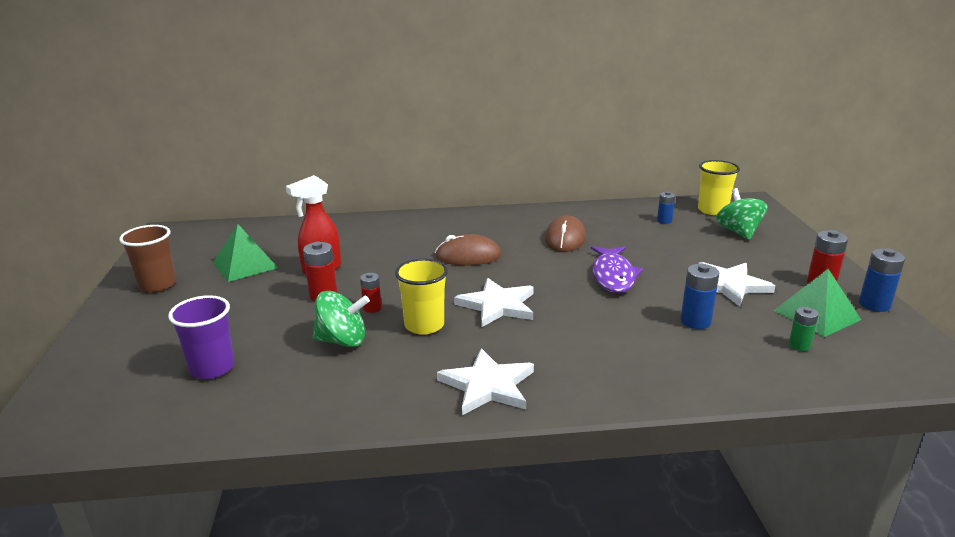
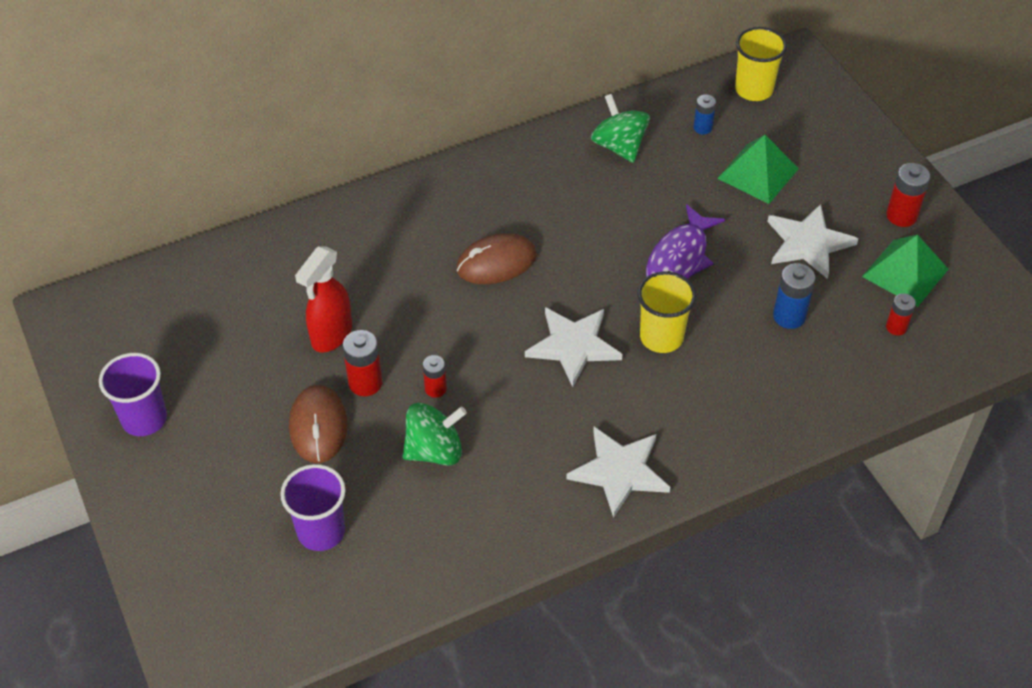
camera: 20 degrees left, 25 degrees up
(157, 285) = (144, 419): brown cup -> purple cup
(245, 265) = (227, 352): green pyramid -> green pyramid (757, 173)
(424, 325) = (510, 401): yellow cup -> yellow cup (661, 337)
(565, 238) = (597, 196): brown mouse -> brown mouse (318, 426)
(613, 276) = (679, 258): purple fish -> purple fish turned 45 degrees clockwise
(738, 232) = (795, 132): green spinning top -> green spinning top (619, 146)
(799, 345) = (896, 327): green battery -> red battery
(874, 305) = (958, 239): blue battery -> none

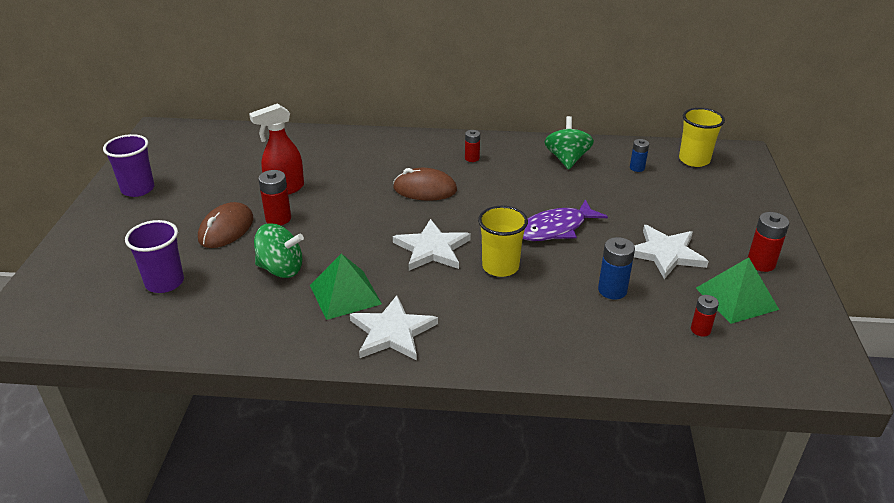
camera: 30 degrees right, 15 degrees down
(435, 389) = (317, 237): red battery -> red battery (472, 158)
(757, 173) = (658, 203): green pyramid -> green pyramid (345, 294)

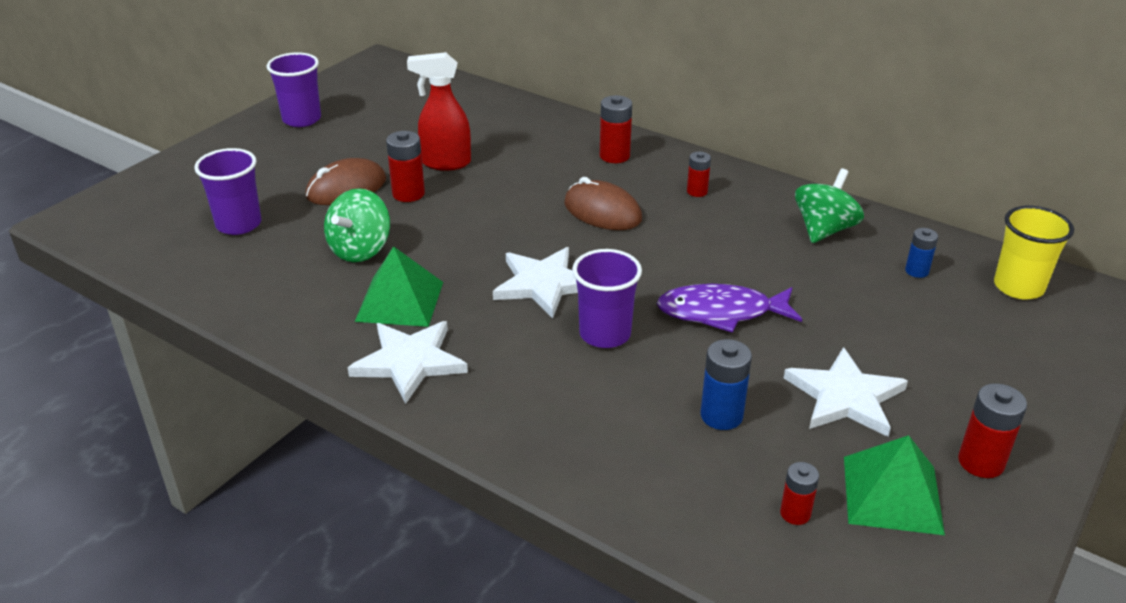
camera: 30 degrees right, 0 degrees up
(281, 269) = (360, 250): green spinning top -> green spinning top turned 75 degrees clockwise
(398, 150) = (614, 156): none -> red battery
(500, 267) = (605, 334): yellow cup -> purple cup

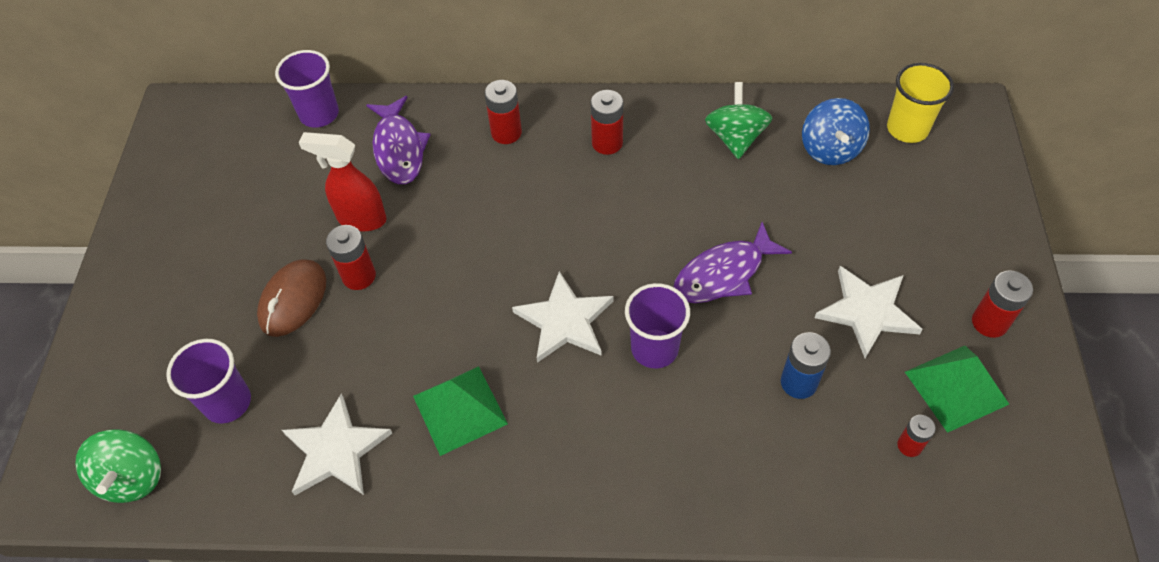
camera: 30 degrees left, 20 degrees up
(301, 119) = (165, 230): purple cup -> purple cup (319, 114)
(360, 250) = (373, 369): green spinning top -> green spinning top (132, 477)
(409, 362) = (524, 472): white star -> white star (335, 450)
(445, 163) = (361, 219): red spray bottle -> red spray bottle turned 45 degrees clockwise
(517, 135) = (399, 149): none -> purple fish
(602, 211) = (548, 208): brown mouse -> none
(697, 191) = (607, 143): red battery -> red battery, size x1.55
(916, 271) = (830, 149): blue battery -> blue spinning top

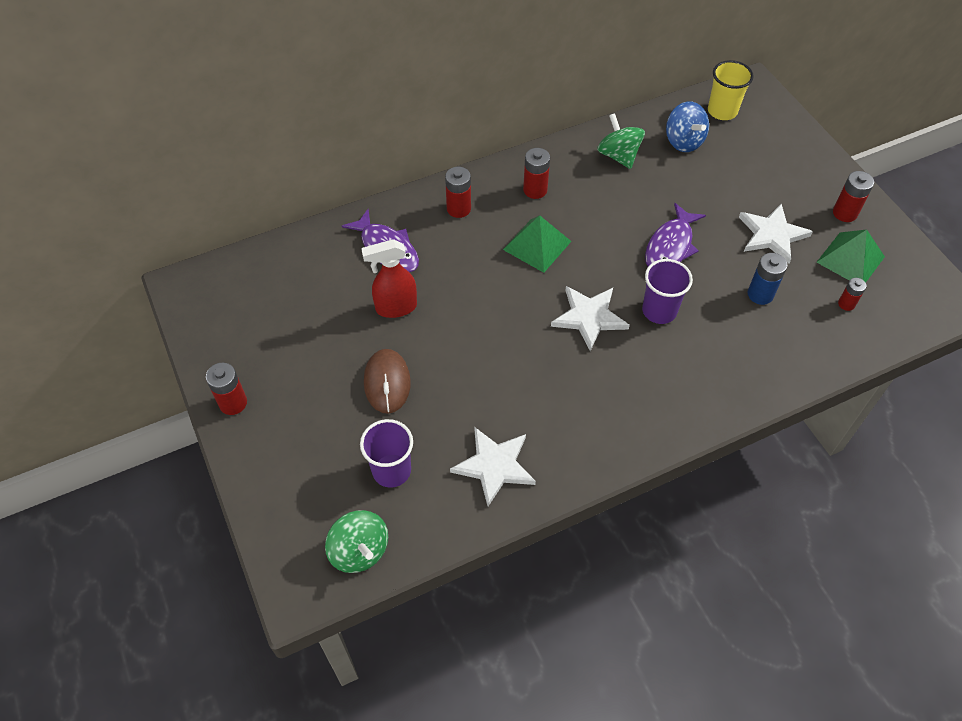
camera: 30 degrees left, 0 degrees up
(319, 114) = (306, 246): purple cup -> none
(359, 276) = (424, 347): red battery -> red battery (233, 403)
(459, 409) = (560, 403): green pyramid -> green pyramid (537, 245)

